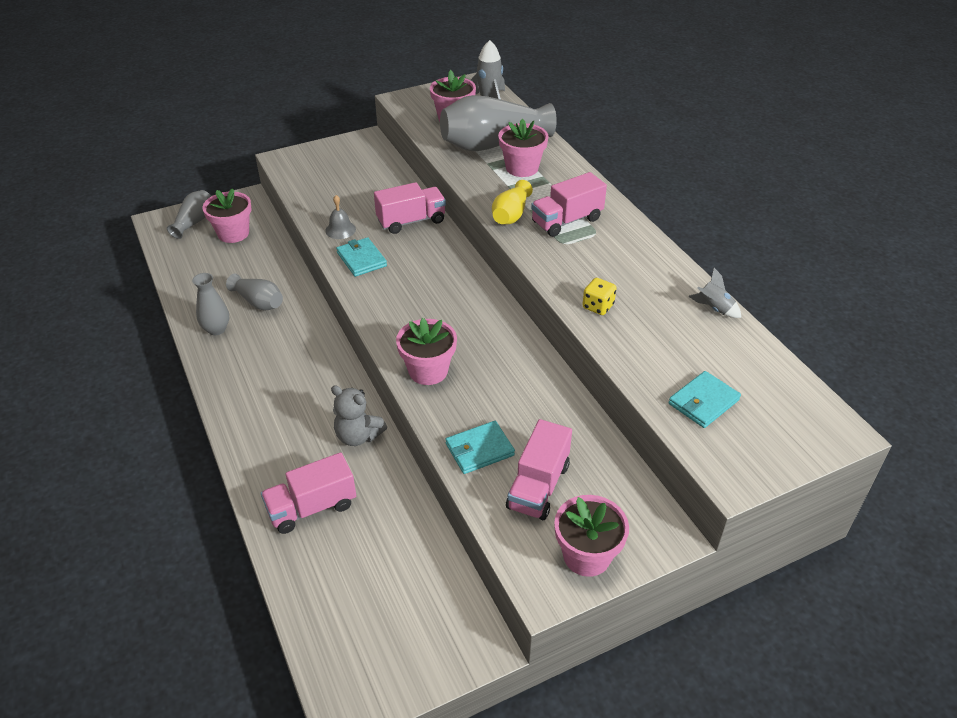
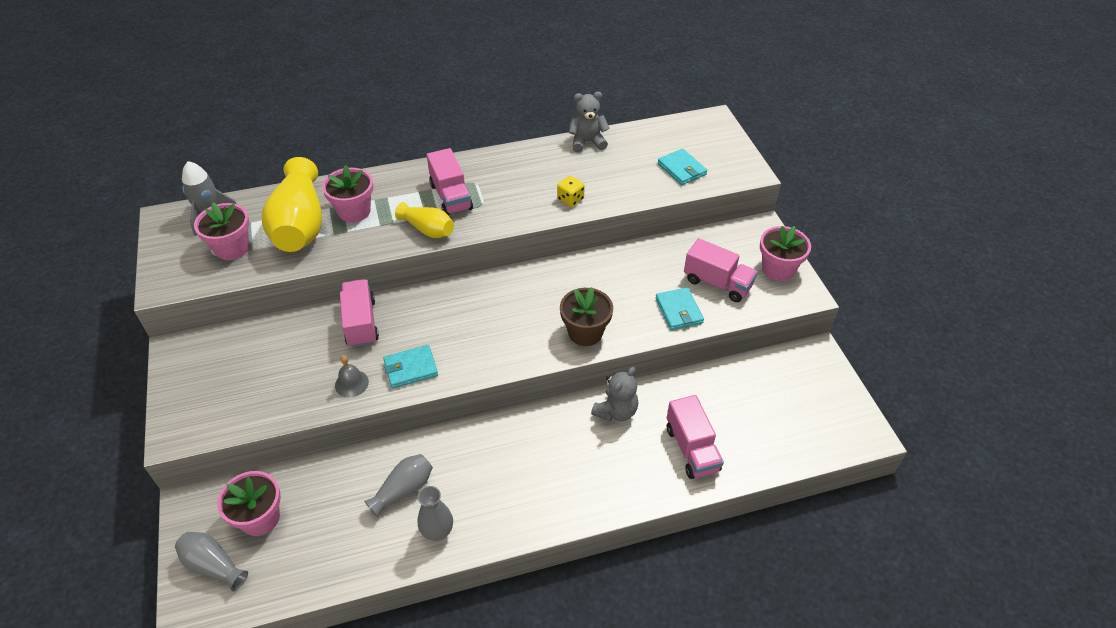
camera: 80 degrees left, 5 degrees up
(428, 371) = (585, 332): pink flower pot -> brown flower pot
(493, 144) = (300, 225): grey vase -> yellow vase
(714, 308) = (587, 142): grey rocket -> grey teddy bear

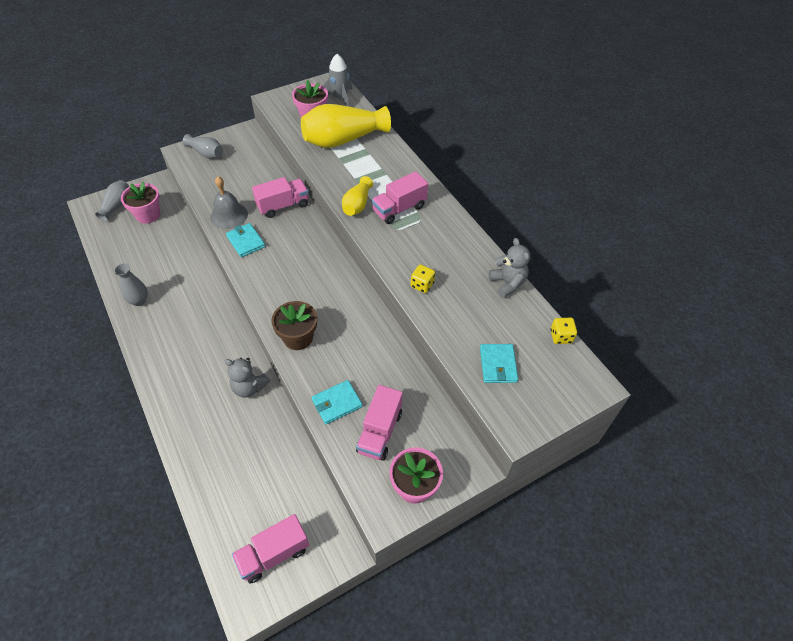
camera: 75 degrees right, 5 degrees up
(351, 383) = (229, 215): grey bell -> grey bell, size x1.61
(354, 211) = (365, 161): pink flower pot -> none
(403, 490) = (170, 275): grey vase -> grey vase (206, 153)
(659, 125) = (561, 336): none -> yellow dice
(682, 169) = (498, 365): turquoise wallet -> turquoise wallet turned 45 degrees counterclockwise
(692, 449) = (217, 448): pink truck -> pink truck (273, 554)

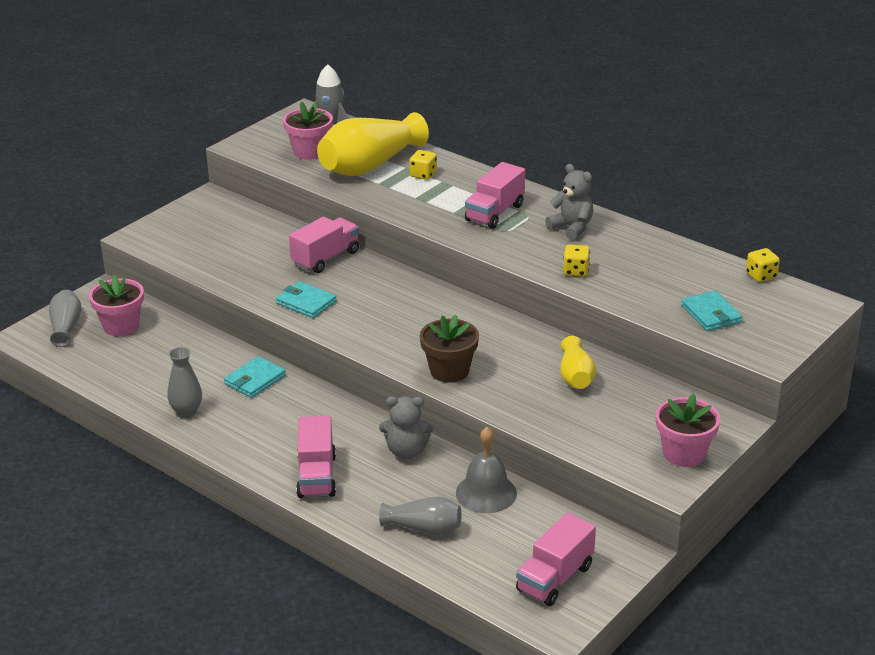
camera: 20 degrees left, 20 degrees down
(206, 153) = (173, 231): grey vase -> grey vase (424, 528)
(229, 215) = (261, 283): grey bell -> grey bell (486, 493)
(337, 403) = (543, 412): turquoise wallet -> turquoise wallet (255, 380)
(357, 205) = (440, 220): yellow vase -> yellow vase (575, 376)
(373, 158) = (423, 175): none -> yellow dice
(380, 432) = (611, 422): pink truck -> pink truck (316, 476)
(507, 283) = (671, 247): grey teddy bear -> grey teddy bear (571, 228)

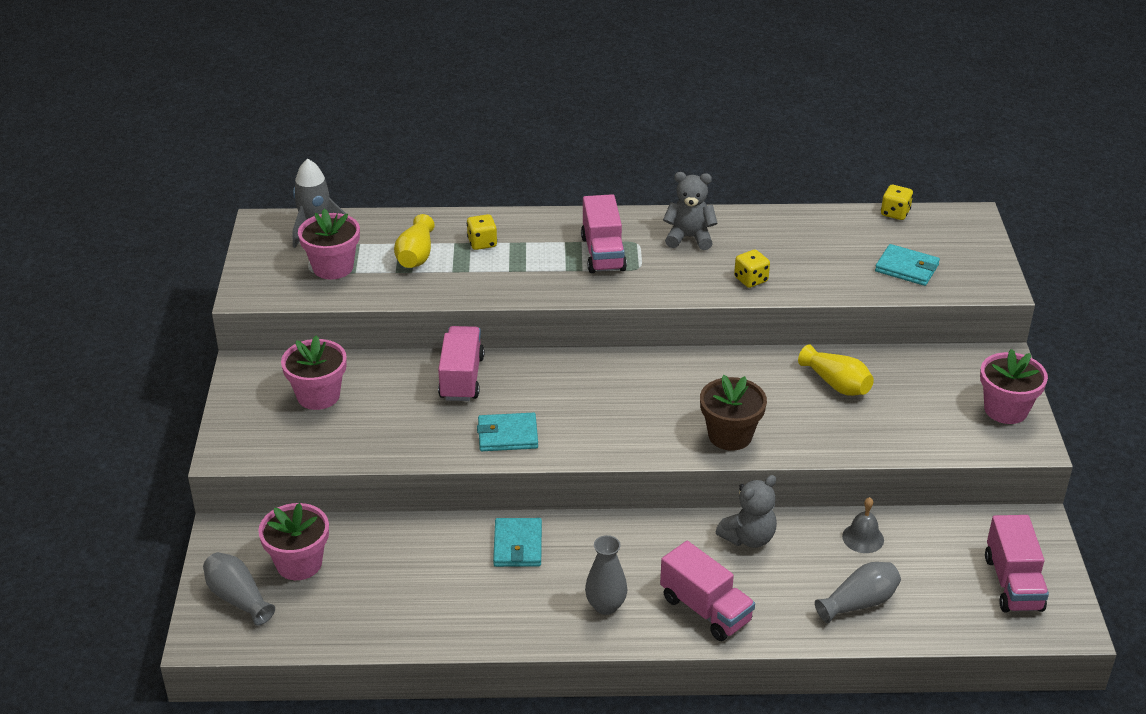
camera: 40 degrees left, 5 degrees up
(186, 411) = (496, 617): grey vase -> grey vase (605, 606)
(228, 230) = (318, 396): none -> pink flower pot
(370, 165) = (416, 255): yellow vase -> yellow vase, size x0.53
(486, 493) = (863, 538): grey bell -> grey bell, size x0.62

